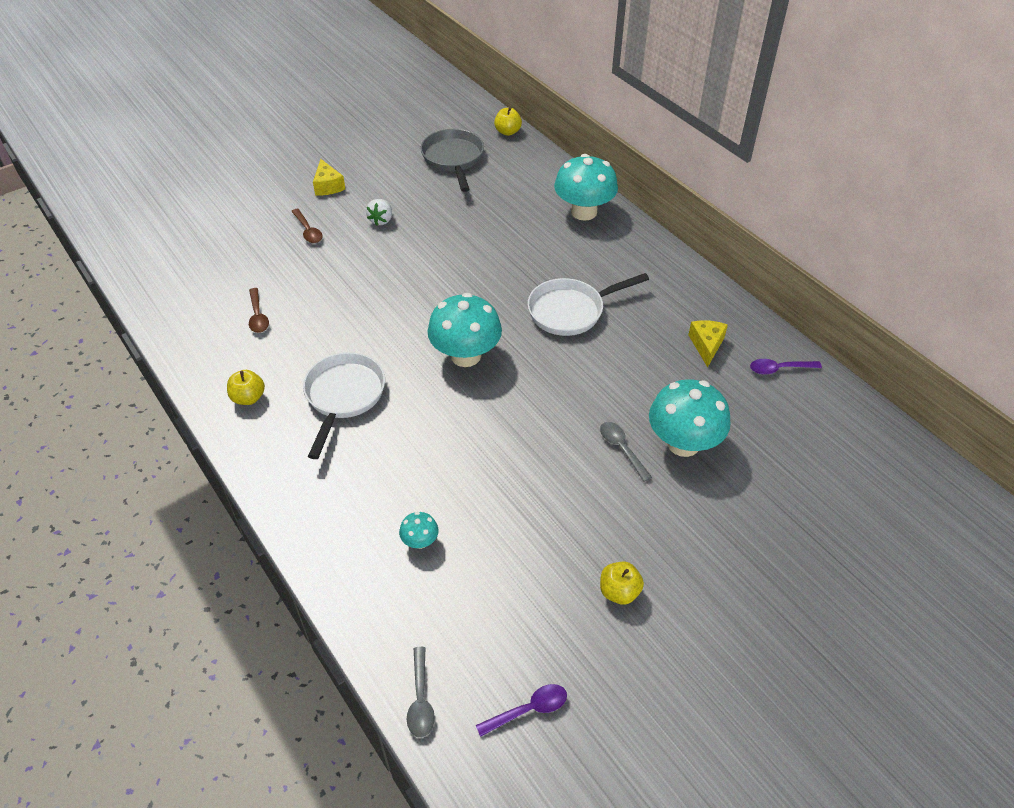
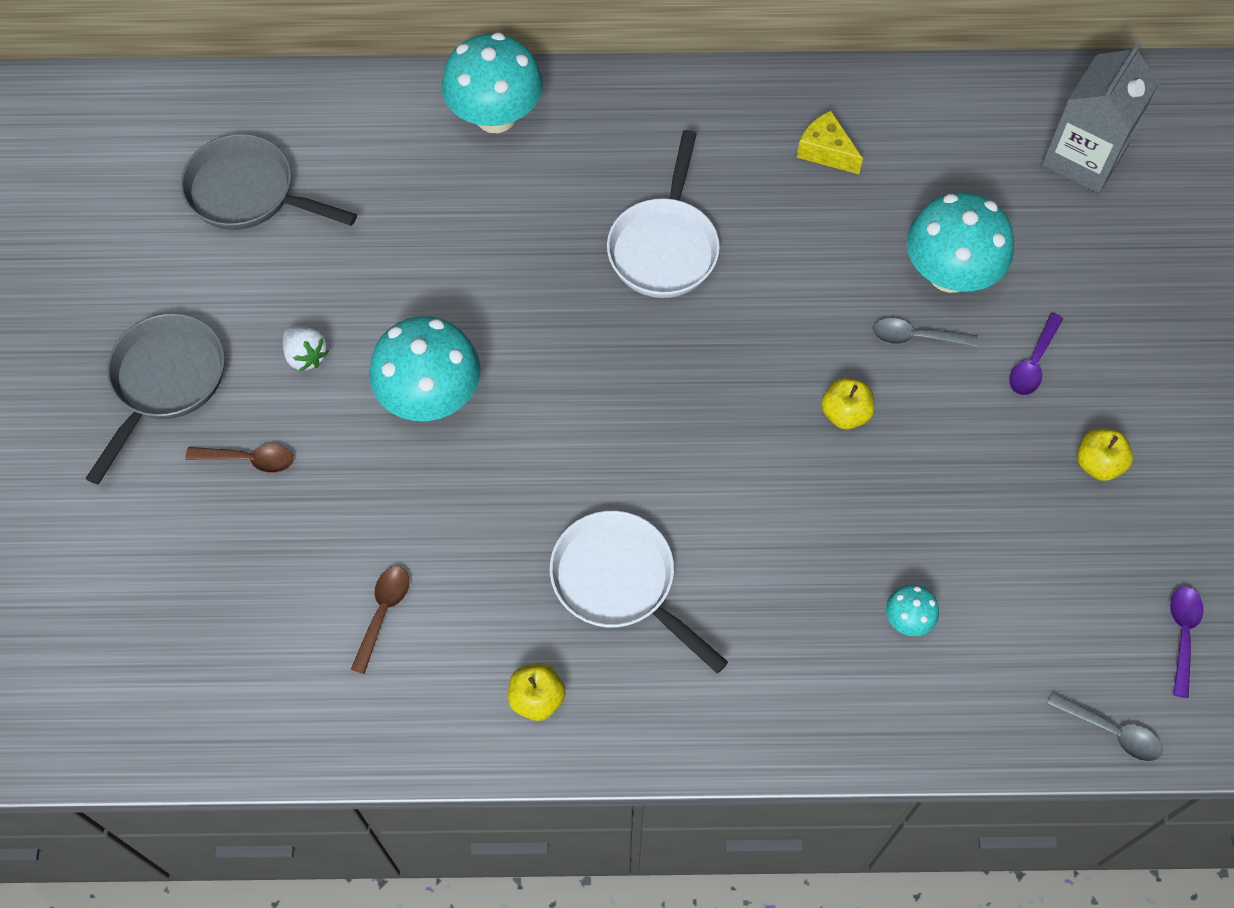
camera: 55 degrees left, 15 degrees up
(258, 316) = (383, 613): brown spoon -> brown spoon turned 90 degrees counterclockwise
(328, 186) = (165, 382): yellow cheese -> grey pan
(465, 356) = (653, 406): turquoise mushroom -> turquoise mushroom (430, 397)
(507, 132) = (247, 93): yellow apple -> yellow apple (845, 413)
(779, 369) = (911, 111): purple spoon -> purple spoon (1033, 363)
(844, 470) = (1083, 157): none -> grey carton

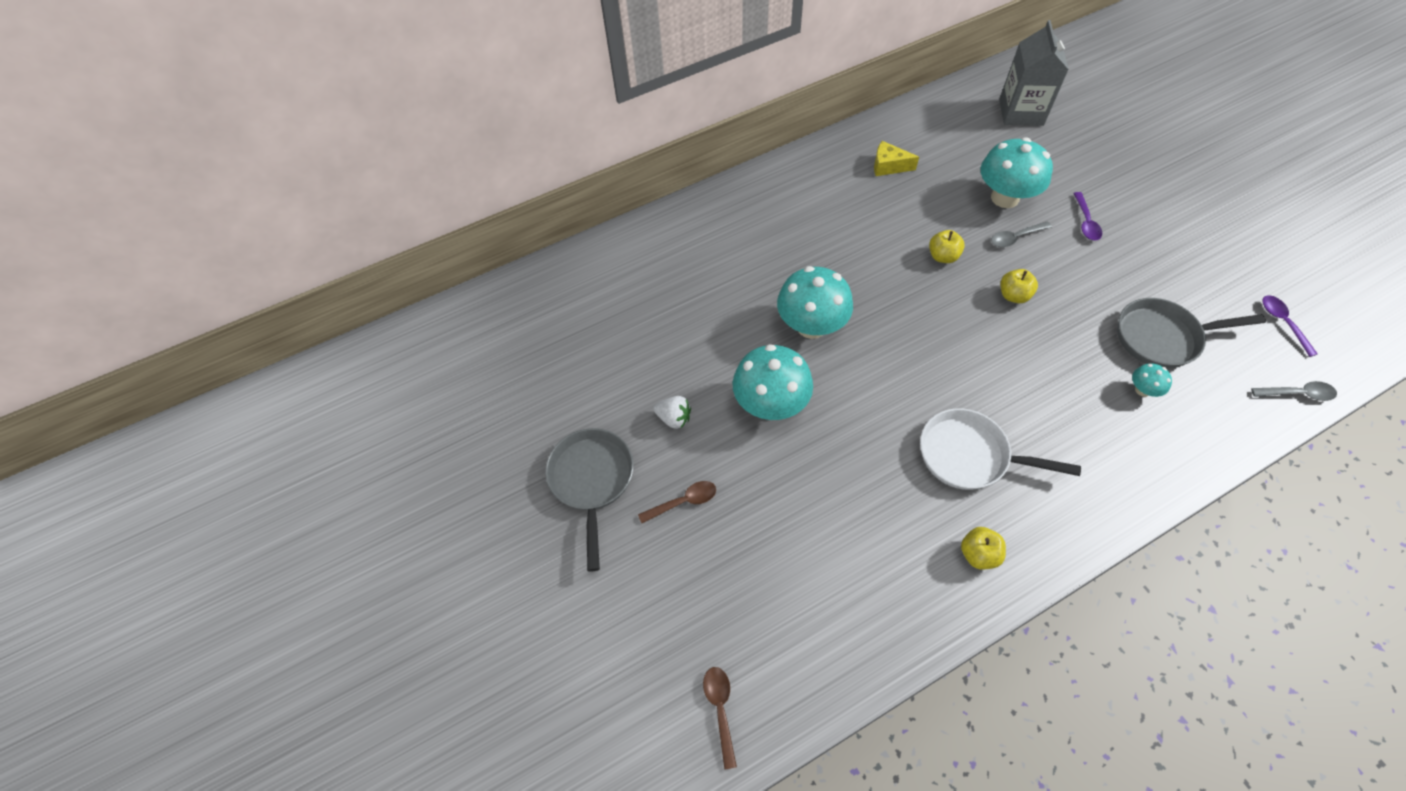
camera: 25 degrees left, 5 degrees down
(248, 193) = (566, 339): grey pan -> grey pan (1162, 337)
(383, 613) = (842, 553): brown spoon -> brown spoon (720, 709)
(495, 116) = (689, 229): turquoise mushroom -> turquoise mushroom (811, 326)
(664, 247) = (842, 254): white pan -> none
(1098, 464) = (1162, 257): yellow apple -> yellow apple (943, 256)

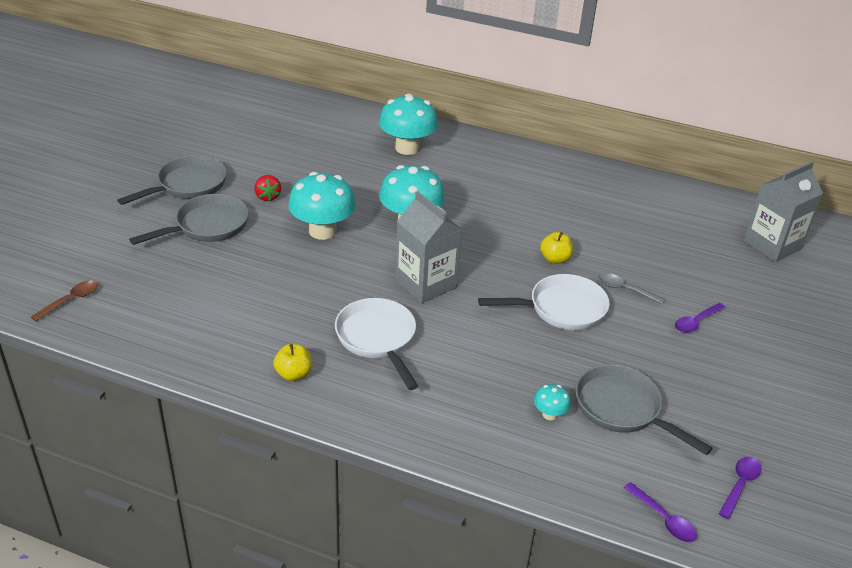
camera: 45 degrees right, 20 degrees down
(674, 418) = (268, 197): white strawberry -> red strawberry
(683, 501) = (207, 226): brown spoon -> grey pan
(888, 166) = (611, 200): yellow cheese -> none
(913, 370) = (425, 283): none -> grey carton
(1005, 198) = (661, 269): turquoise mushroom -> turquoise mushroom (407, 148)
(1013, 295) = (562, 309): yellow apple -> white pan
(1297, 394) = (664, 519): grey spoon -> purple spoon

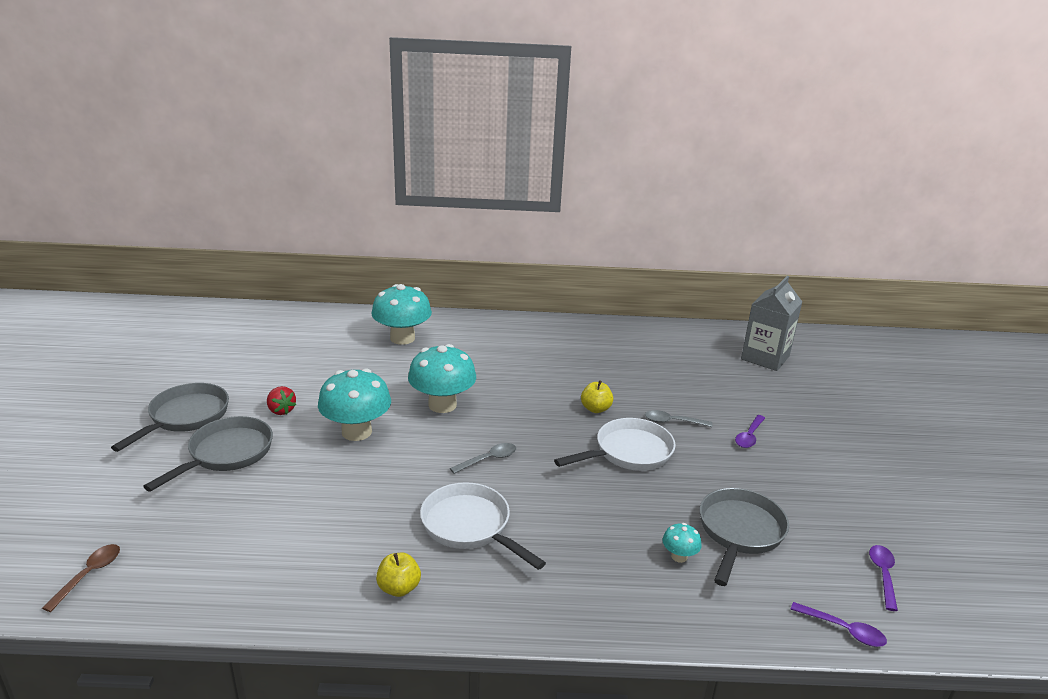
camera: 20 degrees left, 10 degrees down
(425, 283) = (488, 459): grey carton -> grey spoon
(622, 409) = (739, 532): grey pan -> grey pan turned 90 degrees clockwise

